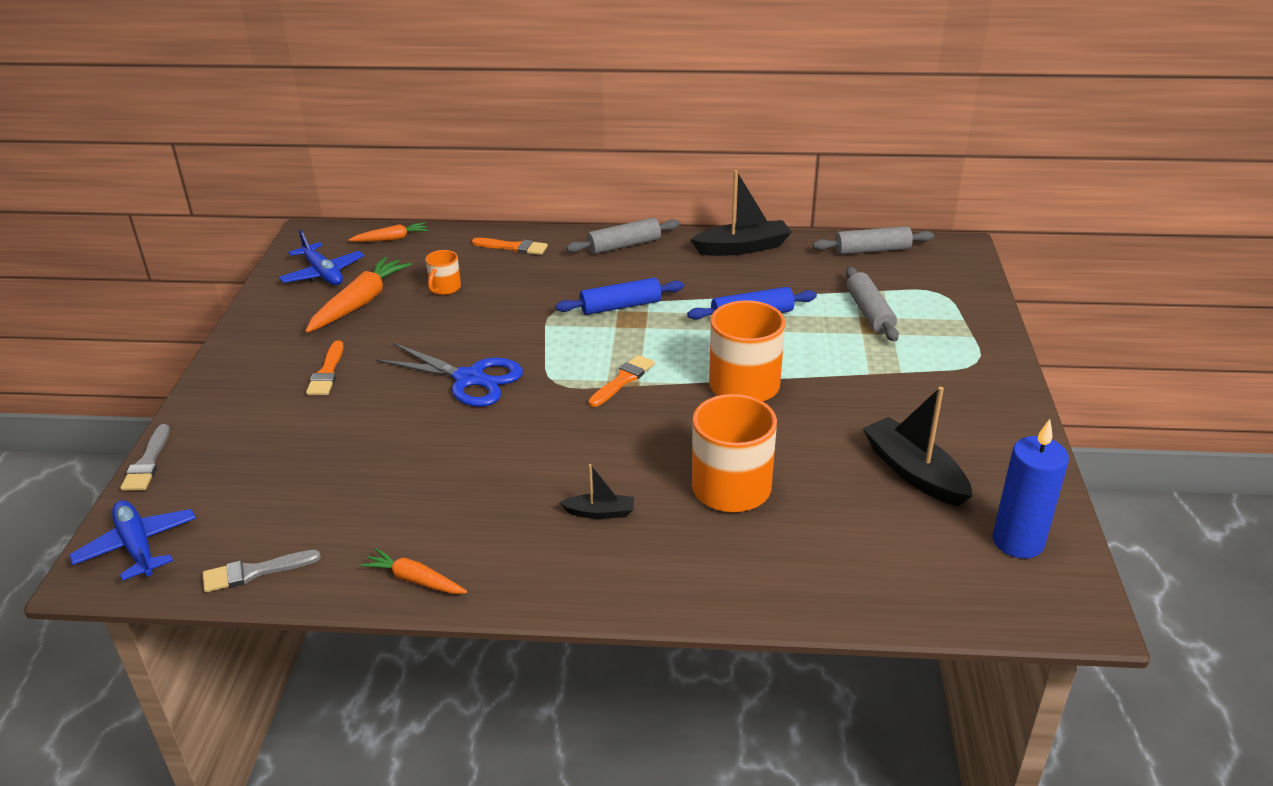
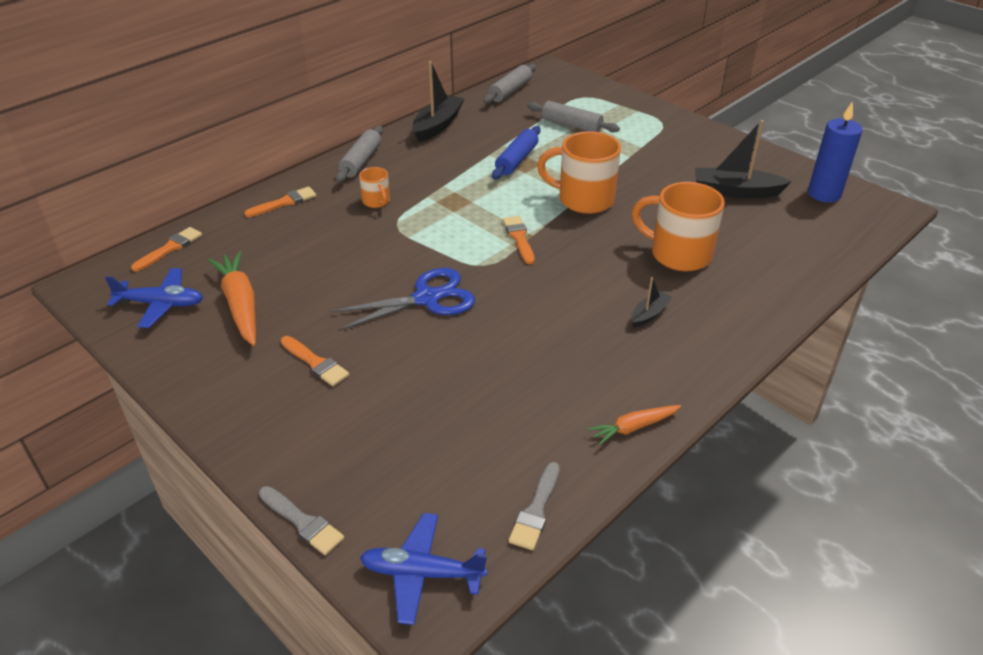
camera: 50 degrees left, 5 degrees up
(391, 239) = (170, 248): orange carrot -> orange brush
(444, 288) = (288, 256): orange mug -> orange mug (376, 201)
(620, 306) = (433, 198): blue rolling pin -> none

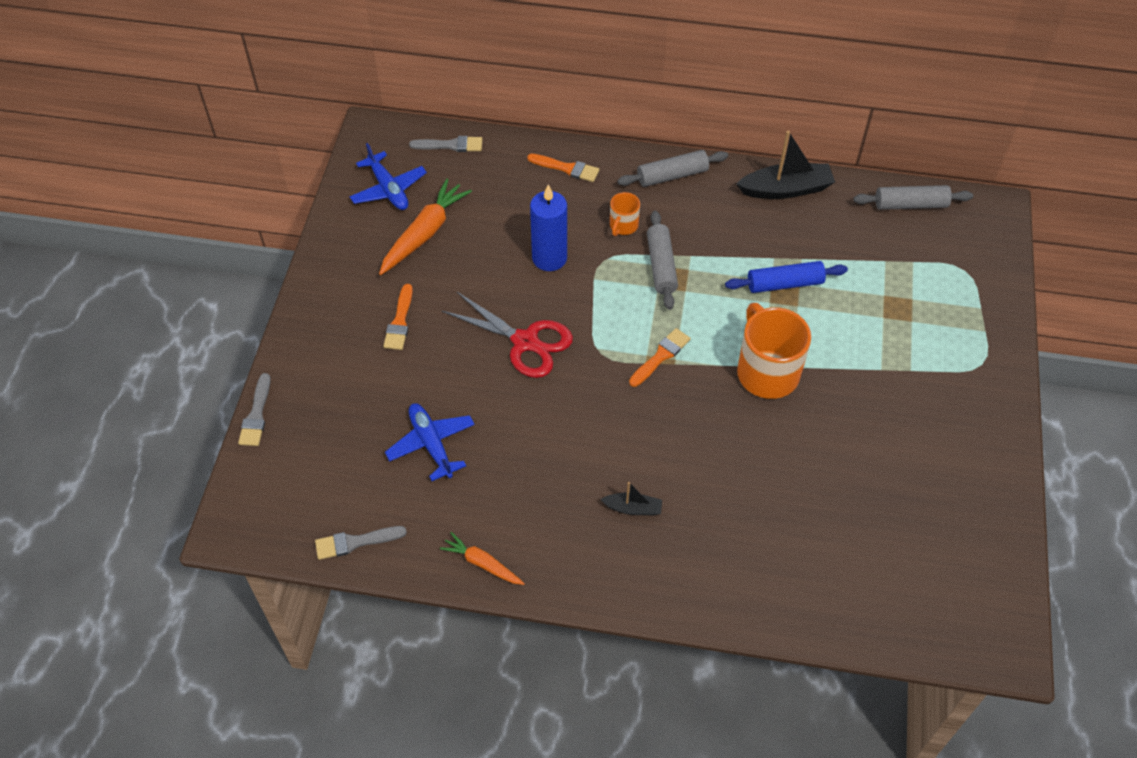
camera: 55 degrees right, 15 degrees up
(170, 248) = (450, 145): orange brush -> grey brush
(422, 573) = (259, 506): blue plane -> blue plane (431, 444)
(427, 298) = (525, 342): blue scissors -> red scissors
(571, 125) = (894, 291): grey rolling pin -> grey rolling pin (661, 266)
(678, 254) = (743, 490): orange mug -> none
(735, 191) = (902, 490): black boat -> none
(824, 194) = (974, 574): blue candle -> blue candle (549, 258)

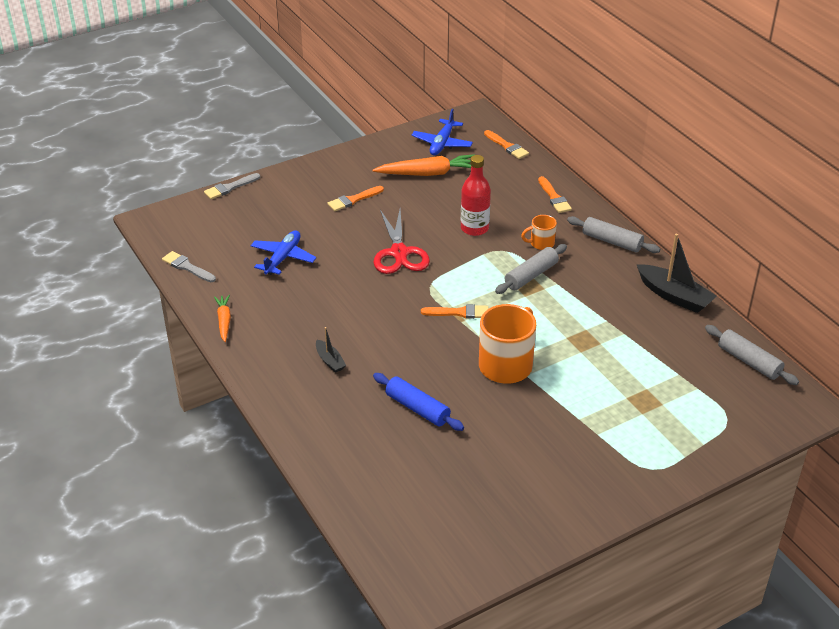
camera: 50 degrees right, 15 degrees down
(450, 145) = (507, 146): grey brush -> orange brush
(549, 258) = (474, 228): blue candle -> red bottle
(784, 284) = (591, 336): blue rolling pin -> blue rolling pin (417, 408)

